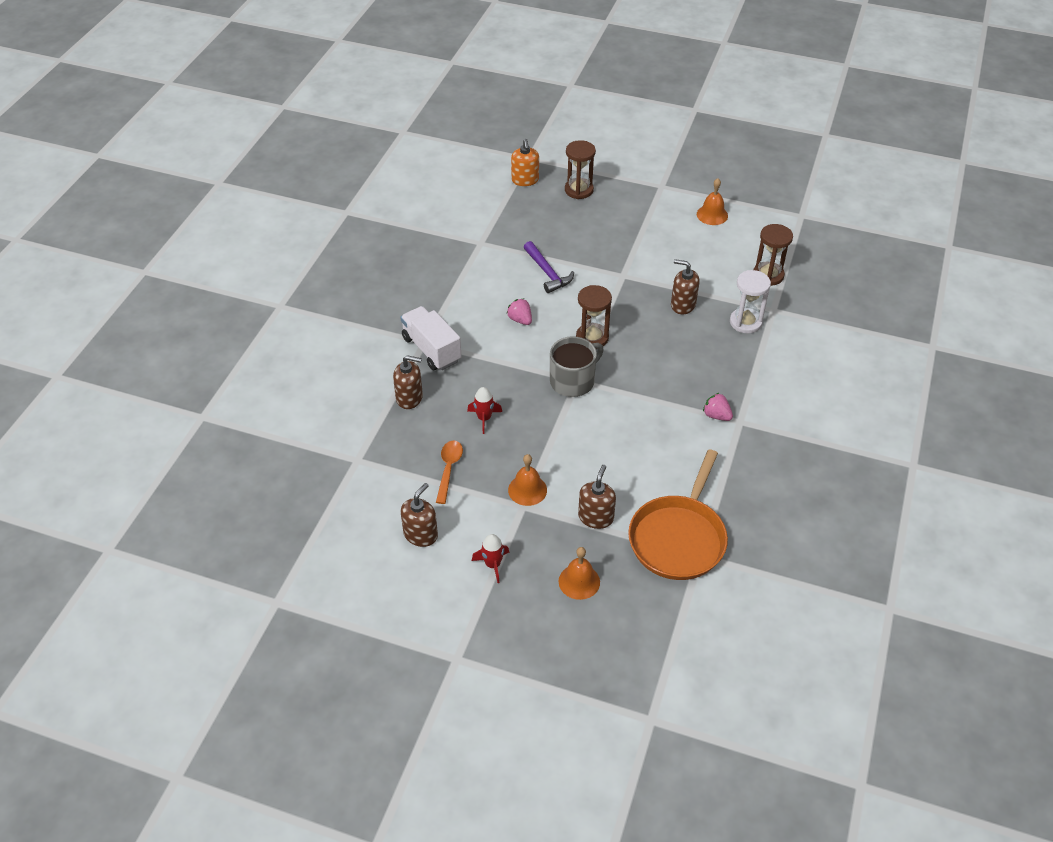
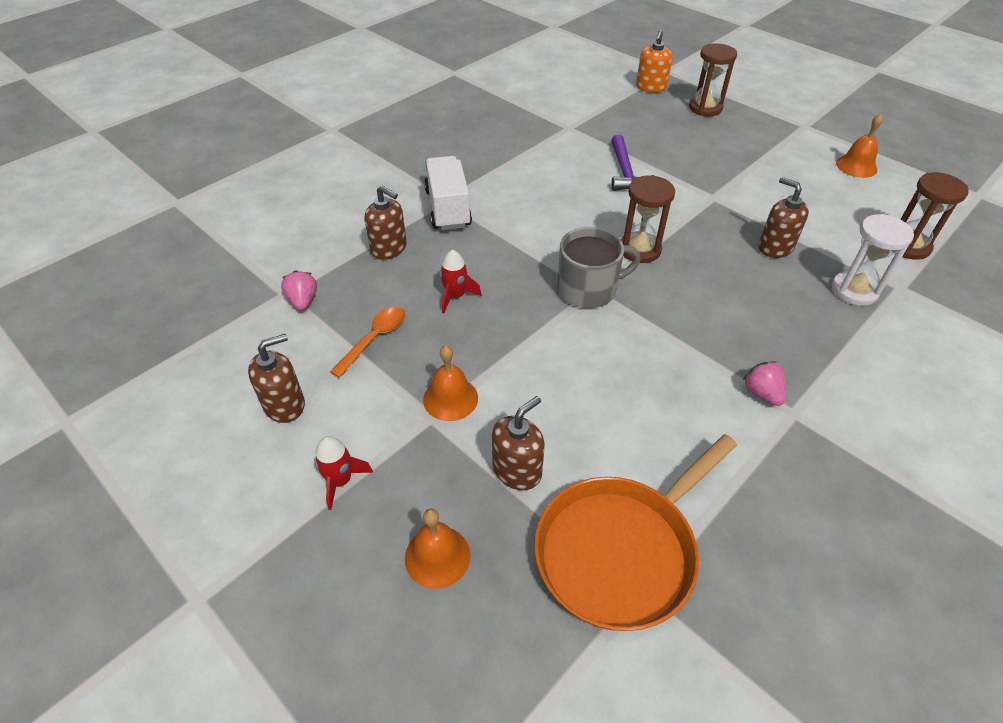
camera: 25 degrees right, 0 degrees up
(520, 320) = (565, 208): pink strawberry -> pink strawberry (303, 301)

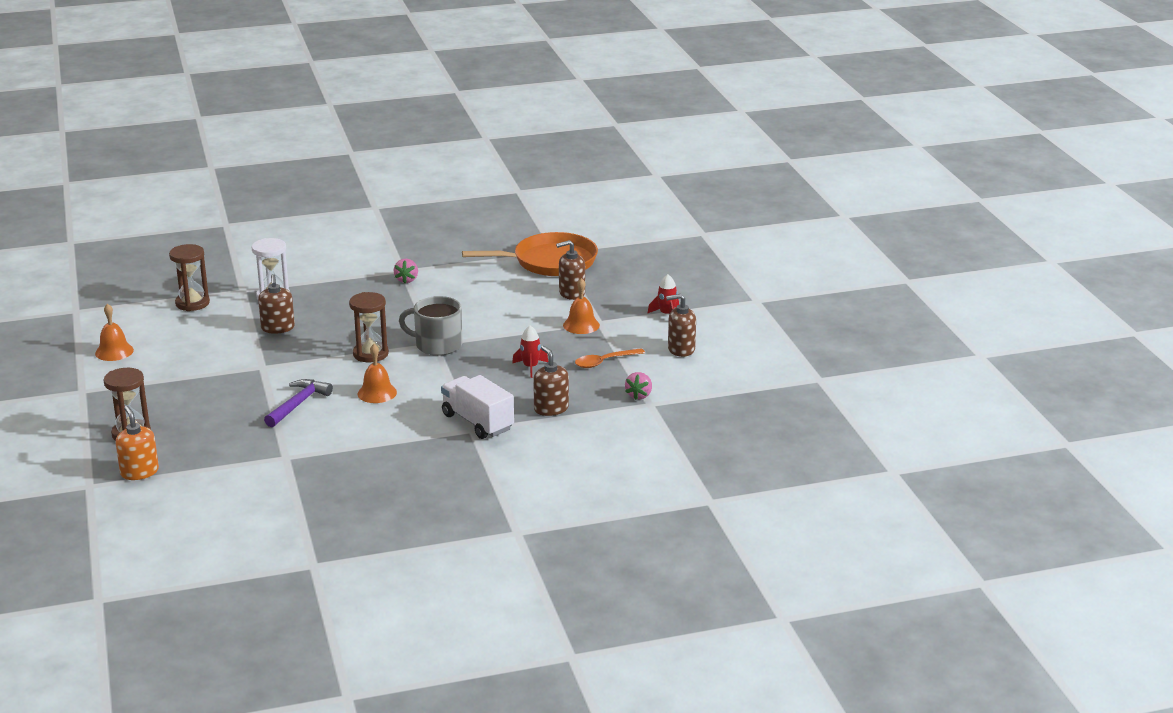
camera: 150 degrees left, 20 degrees down
(437, 556) = (636, 282): orange bell -> orange bell (377, 393)
(448, 208) = (477, 422): white truck -> white truck turned 120 degrees clockwise
(651, 87) = (139, 472): orange soap dispenser -> orange soap dispenser turned 75 degrees counterclockwise

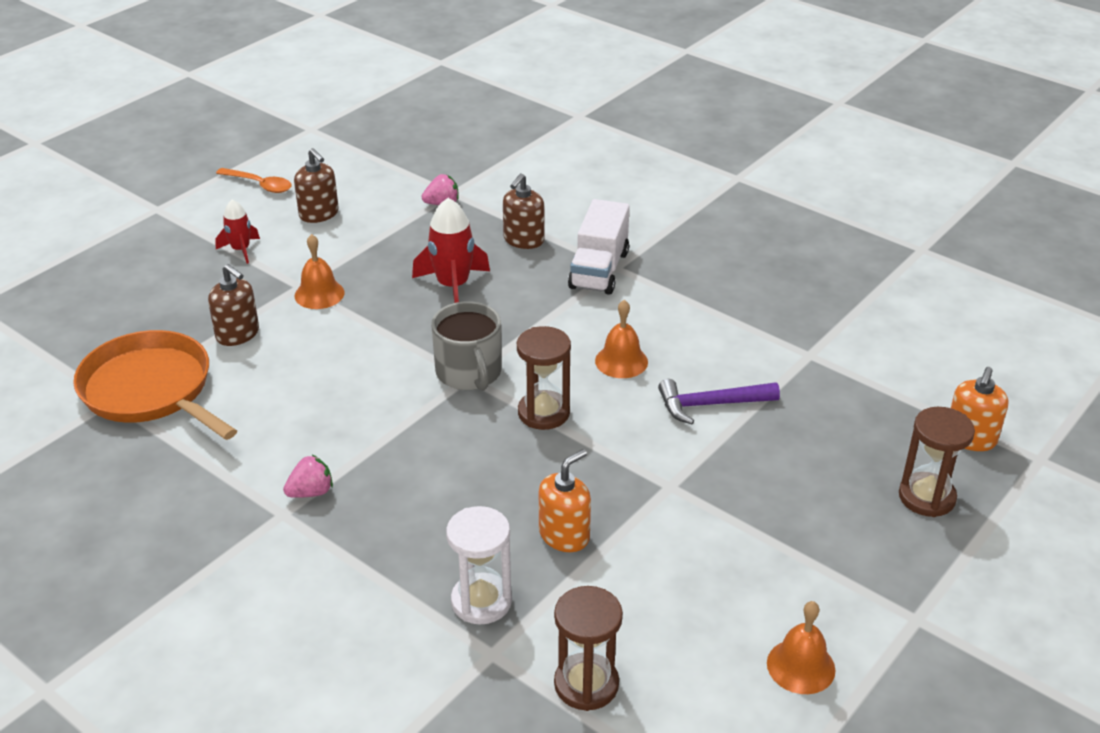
camera: 125 degrees left, 10 degrees up
(278, 328) = (564, 535): brown soap dispenser -> orange soap dispenser
(530, 367) = (453, 286): red rocket -> red rocket, size x1.68
(604, 362) = (393, 247): orange spoon -> orange spoon (259, 185)

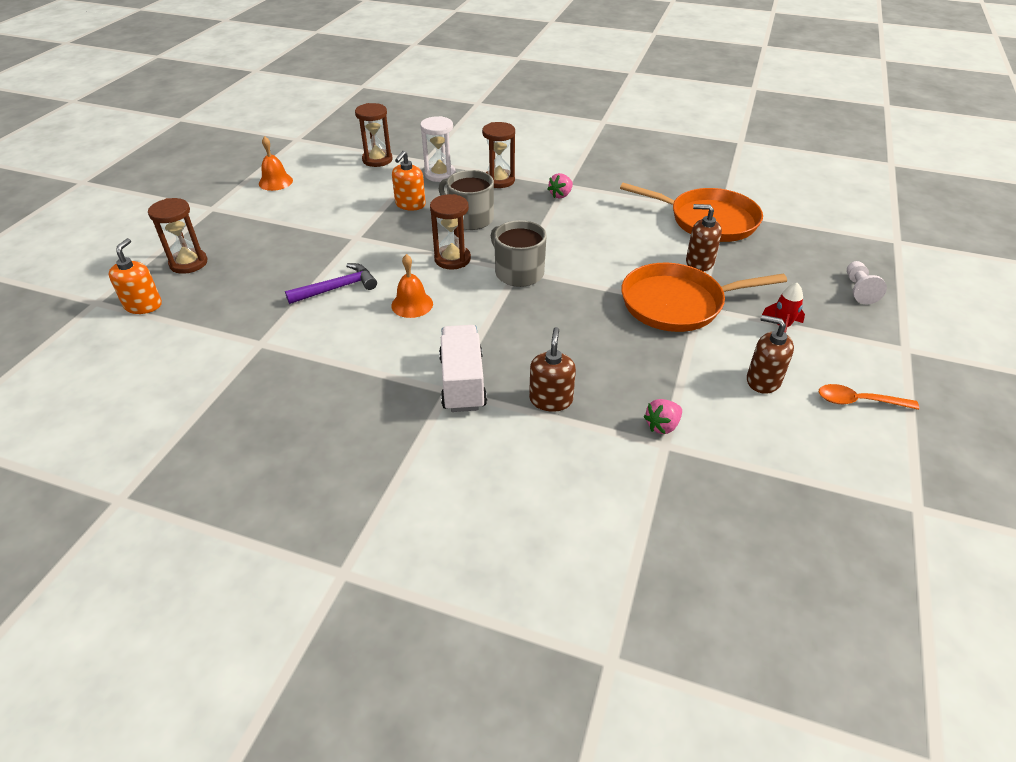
camera: 160 degrees right, 5 degrees up
(110, 264) = (859, 290): none -> white pawn
(319, 294) = (677, 304): orange bell -> orange pan
(386, 555) = (499, 180): none -> brown hourglass
(453, 286) = (579, 335): red rocket -> none
(483, 479) = (470, 218): none -> grey mug

